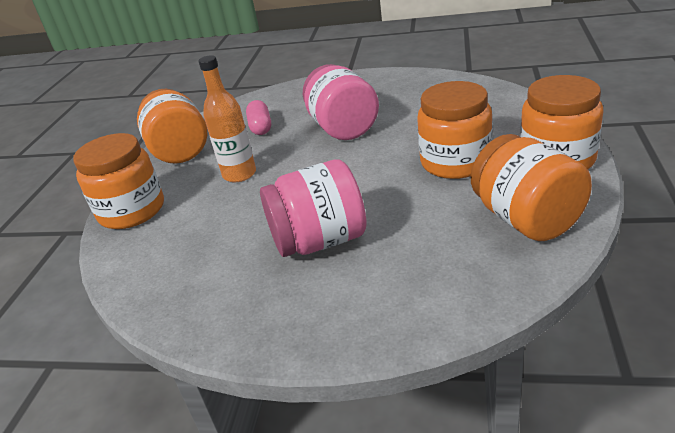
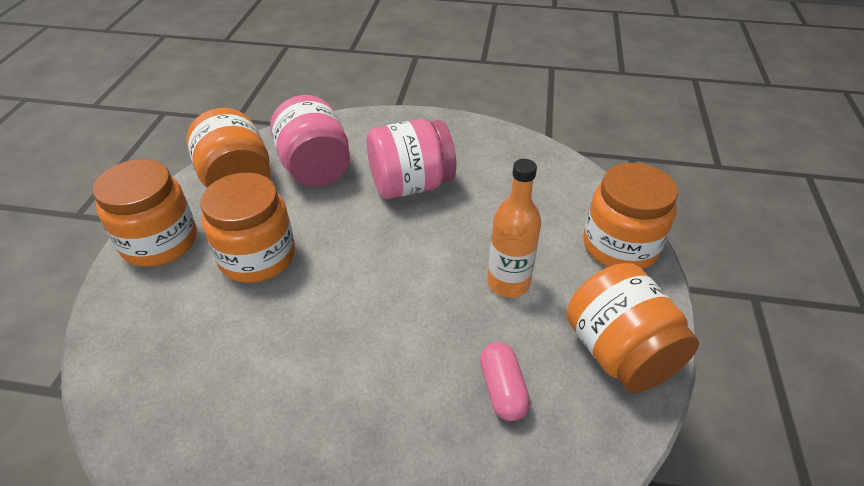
camera: 175 degrees right, 10 degrees up
(343, 128) = (372, 354): pink jar -> pink jar (315, 168)

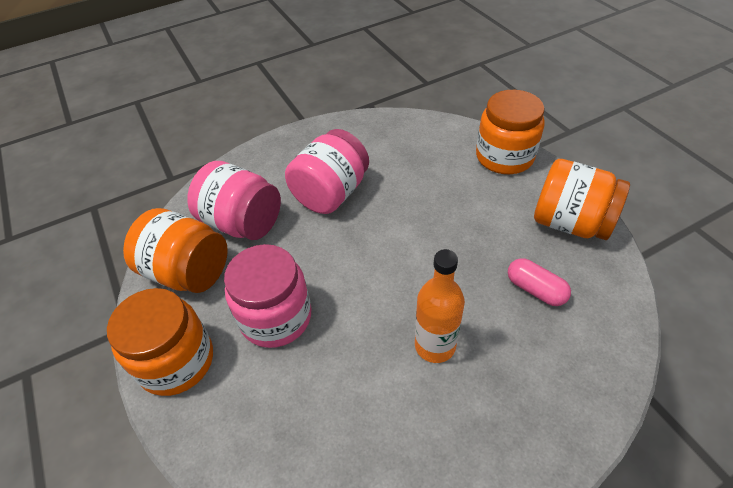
camera: 35 degrees left, 5 degrees up
(257, 257) = (276, 317): orange jar -> pink jar
(508, 283) = (467, 221): orange bottle -> orange bottle (435, 345)

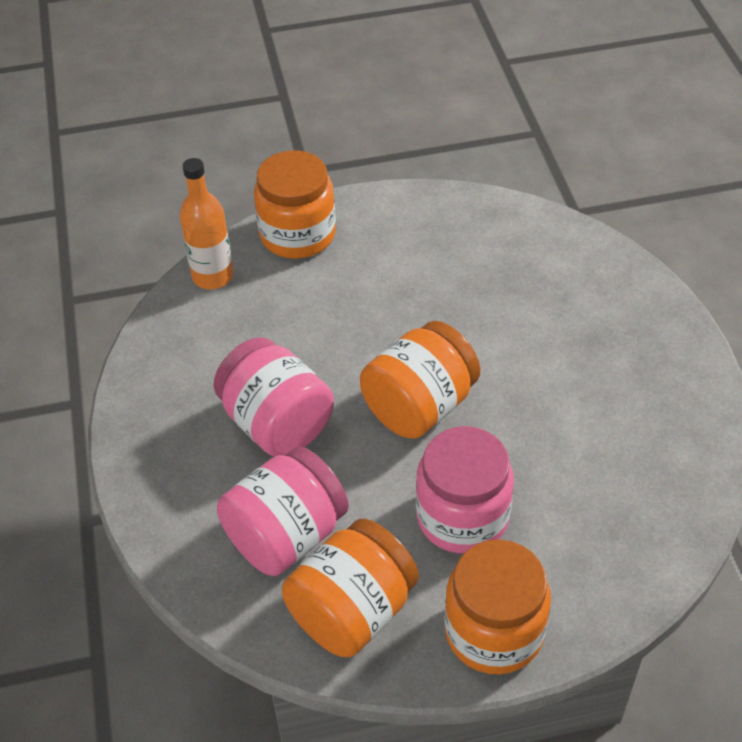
camera: 75 degrees left, 0 degrees up
(435, 345) = (545, 377): orange bottle -> orange bottle (213, 276)
(535, 289) = (503, 277): pink capsule -> none
(570, 223) = (426, 218): orange jar -> orange jar (419, 406)

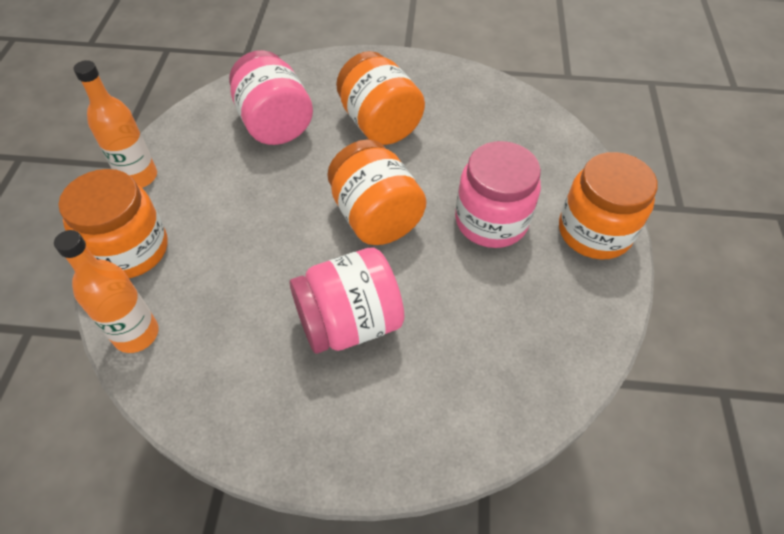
camera: 75 degrees left, 5 degrees up
(286, 535) = (474, 344): pink jar -> pink jar (274, 124)
(352, 611) = (560, 315): orange jar -> orange jar (379, 124)
(386, 203) = (138, 177): none -> orange bottle

